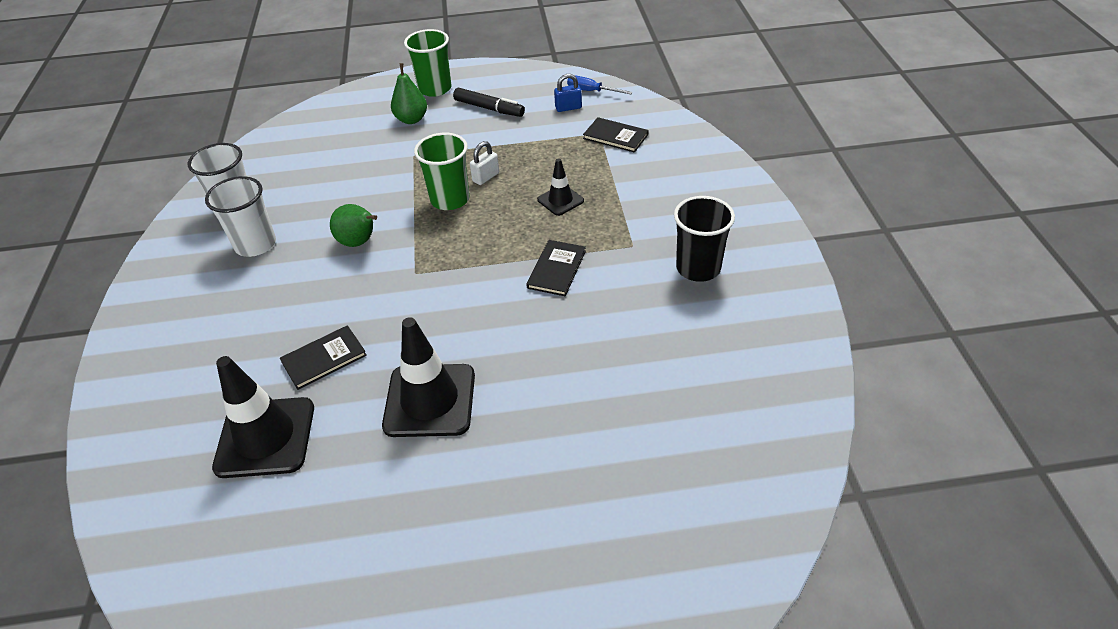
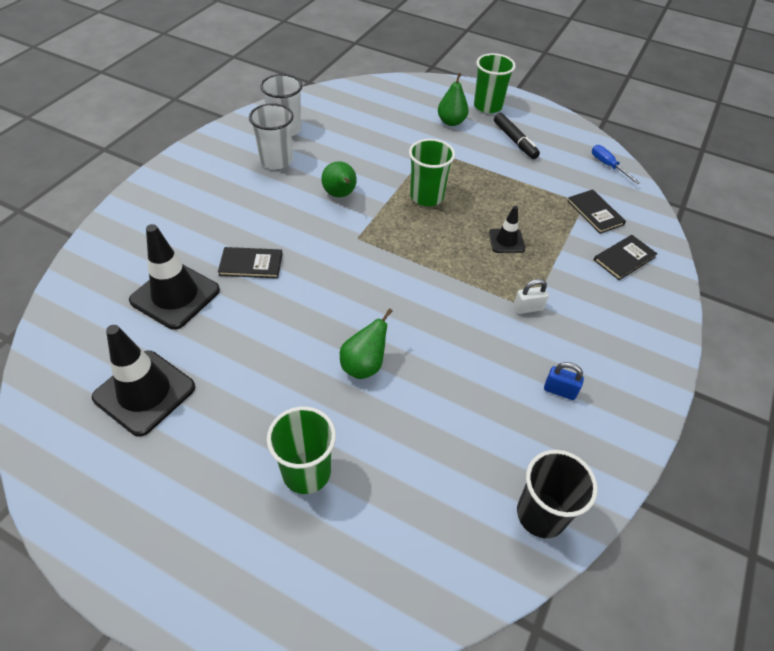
camera: 30 degrees right, 5 degrees up
(430, 400) = (289, 335): black traffic cone -> black traffic cone (144, 392)
(486, 177) = (466, 193): white padlock -> white padlock (528, 308)
(529, 382) = (364, 365): none -> green pear
(556, 269) = (457, 293): black book -> black book (624, 258)
(562, 508) = (306, 472): none -> green cup
(568, 108) = (577, 170): blue padlock -> blue padlock (559, 390)
(698, 268) = (568, 357): black cup -> black cup (541, 514)

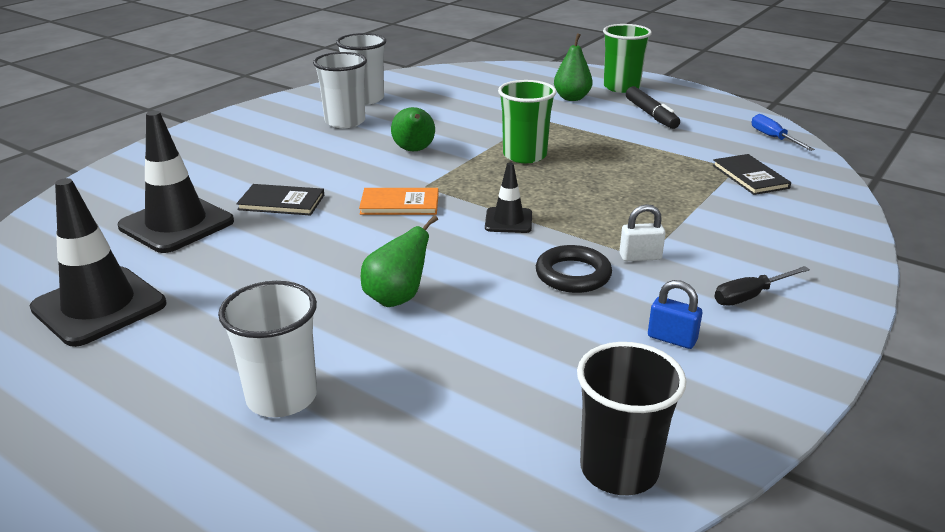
camera: 10 degrees right, 20 degrees down
(306, 472) = (282, 397): green cup -> white cup
(343, 260) = (399, 204): none -> orange book
(484, 330) = (573, 275): none -> black ring
(506, 241) = (622, 196): black traffic cone -> black traffic cone (508, 221)
(607, 343) = (750, 296): none -> black screwdriver
(624, 258) = (786, 218): black book -> none

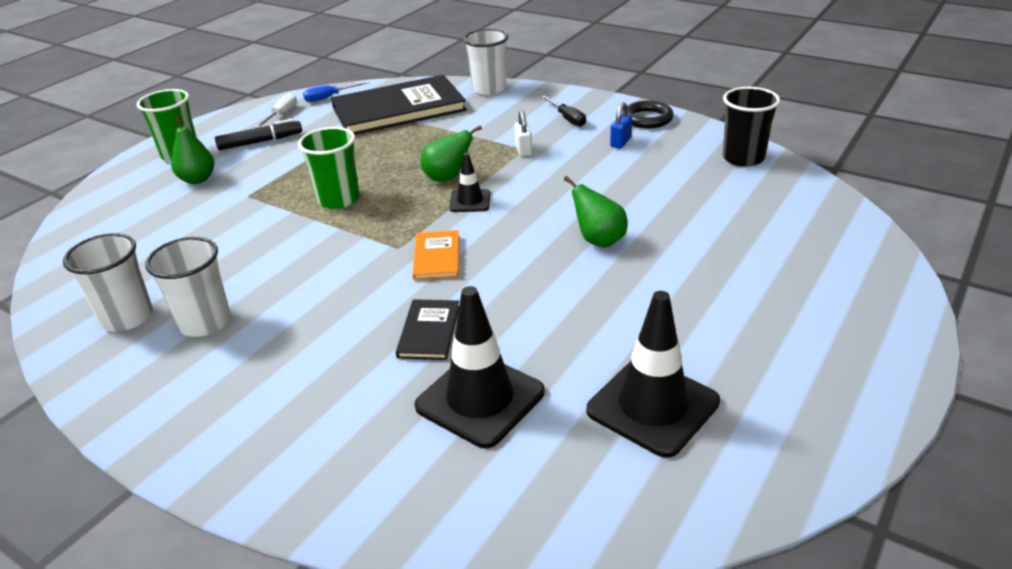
camera: 90 degrees left, 5 degrees up
(282, 397) = (735, 273): white cup -> white cup (489, 89)
(414, 150) = (310, 262): green pear -> green pear (447, 177)
(573, 275) = (551, 173): black ring -> black ring (647, 119)
(719, 119) = (281, 114): none -> white screwdriver
(750, 176) = (398, 109): black book -> black book, size x2.20

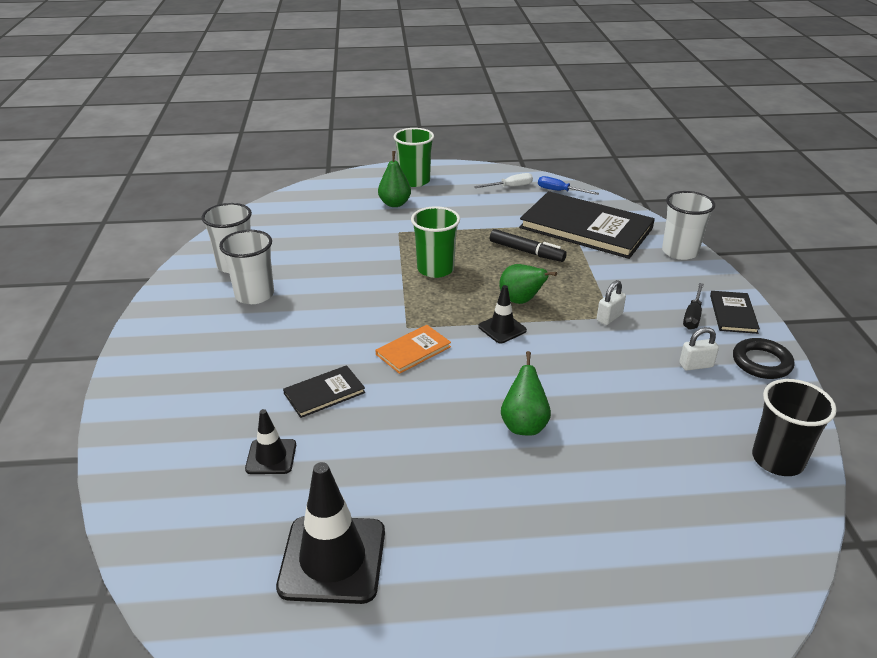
camera: 50 degrees right, 0 degrees up
(260, 142) = (466, 199): black marker -> black marker (526, 252)
(480, 399) = (271, 457): black traffic cone -> black traffic cone, size x0.54
(585, 104) = (733, 314): none -> black book
(620, 142) = (696, 365): blue padlock -> white padlock

